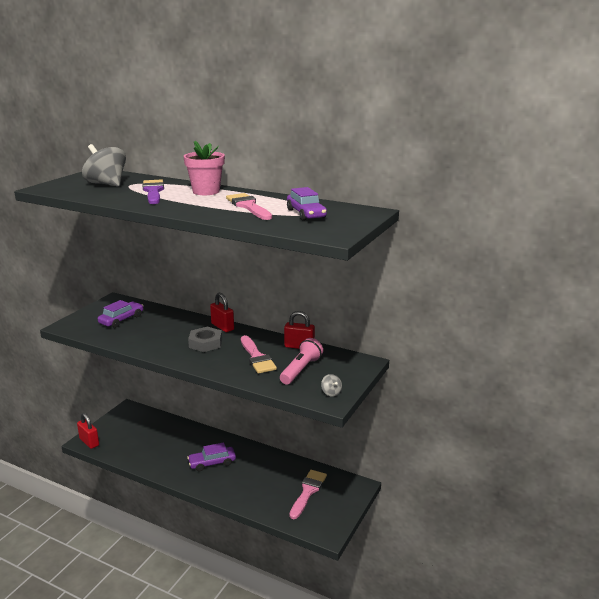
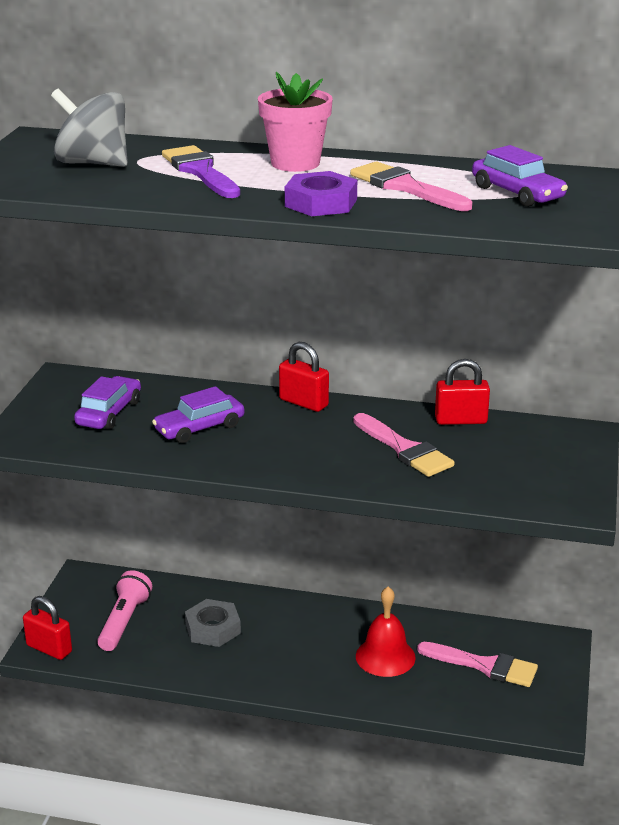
camera: 15 degrees left, 5 degrees up
(194, 210) = (321, 203): none -> purple nut
(205, 343) = (297, 436): grey nut -> grey nut (212, 628)
(212, 463) = (296, 647): purple car -> purple car (199, 428)
(256, 476) = (385, 656): none -> red bell
(301, 370) = (493, 461): pink flashlight -> pink flashlight (124, 622)
(308, 491) = (484, 666): pink brush -> pink brush turned 105 degrees clockwise
(331, 392) = (569, 491): grey spinning top -> none

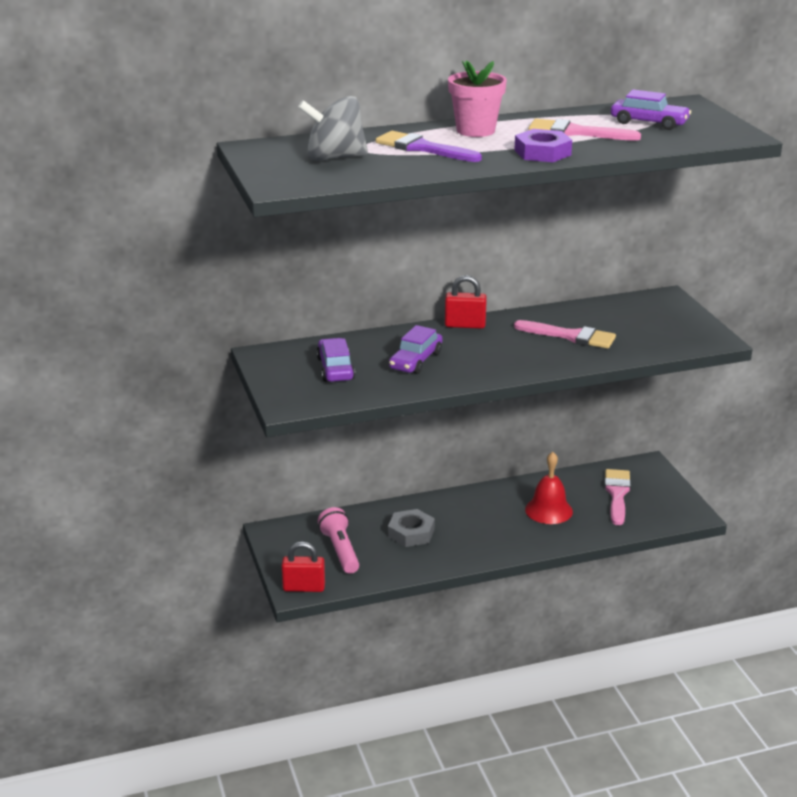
camera: 30 degrees left, 0 degrees up
(461, 420) = (582, 309): red padlock -> none
(484, 666) = (617, 494): pink brush -> pink brush turned 75 degrees counterclockwise

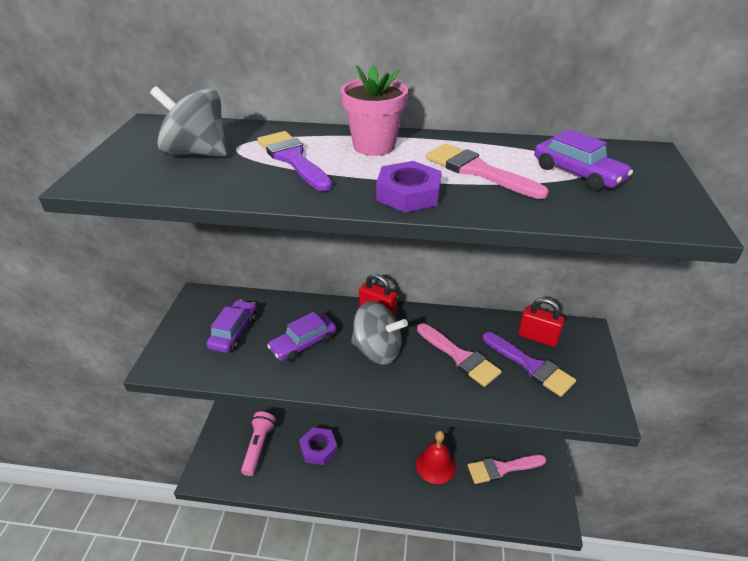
camera: 25 degrees right, 10 degrees up
(304, 587) = (208, 476): red padlock -> red padlock (537, 337)
(411, 533) = (318, 448): grey nut -> purple nut
(491, 349) = (377, 350): none -> grey spinning top
(617, 494) = (502, 468): pink brush -> pink brush turned 135 degrees counterclockwise
(637, 328) = (531, 366): none -> purple brush

